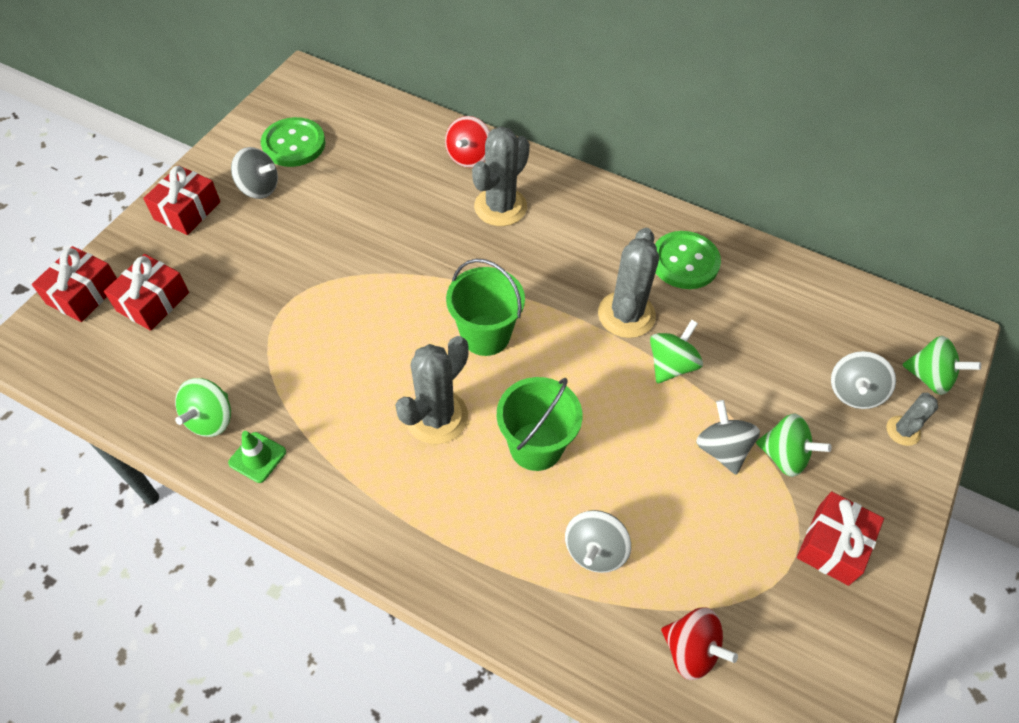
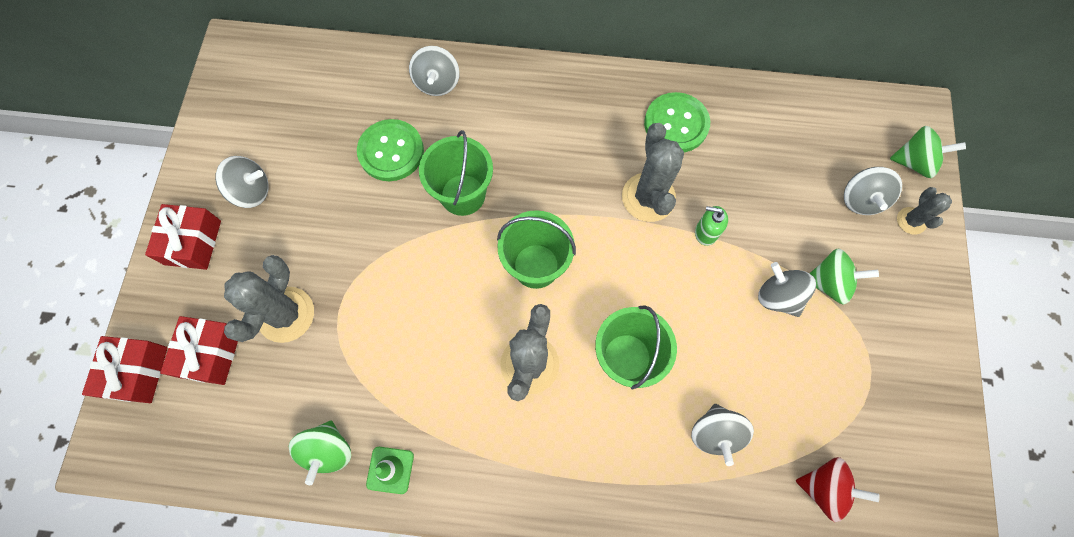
camera: 20 degrees left, 15 degrees up
(294, 144) = (262, 129): green button -> green button (391, 151)
(446, 253) = (463, 195): none -> green bucket
(469, 157) = (437, 83): red spinning top -> grey spinning top
(500, 207) = (490, 127): grey cactus -> grey cactus (286, 314)
(671, 365) = (706, 232): green spinning top -> green soap dispenser
(833, 545) = (895, 348): red gift -> none

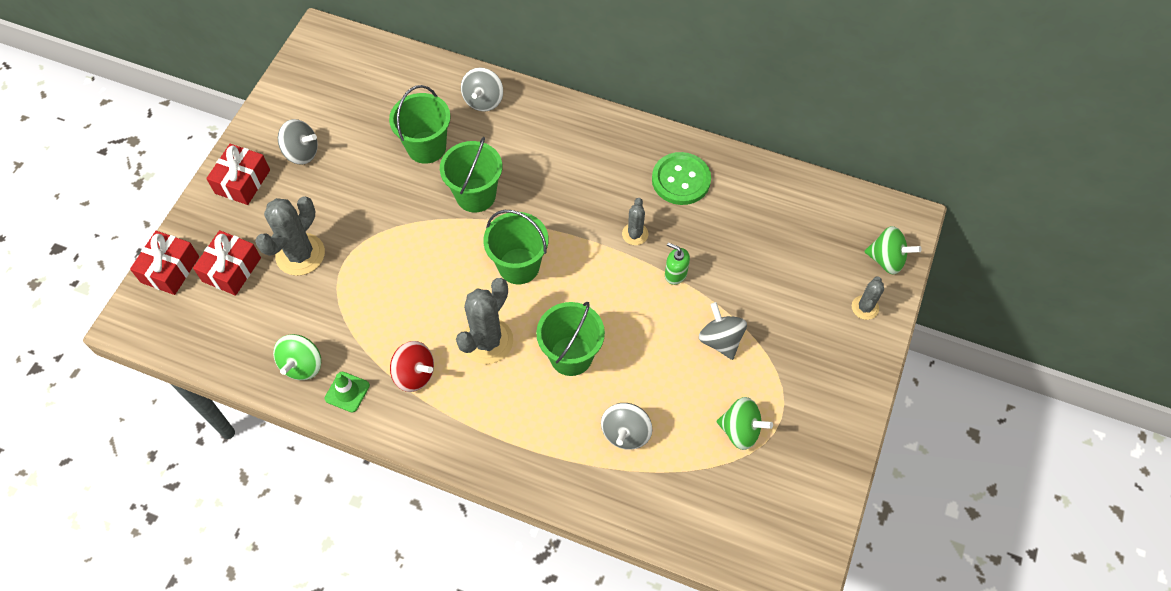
camera: 15 degrees right, 10 degrees down
(391, 151) = (426, 147): green button -> green bucket
(648, 197) = (635, 234): grey cactus -> grey cactus, size x0.54
(824, 488) = (705, 498): red spinning top -> red spinning top (414, 374)
(829, 283) = (770, 340): green spinning top -> green spinning top (740, 430)
(861, 200) = (825, 280): grey spinning top -> none

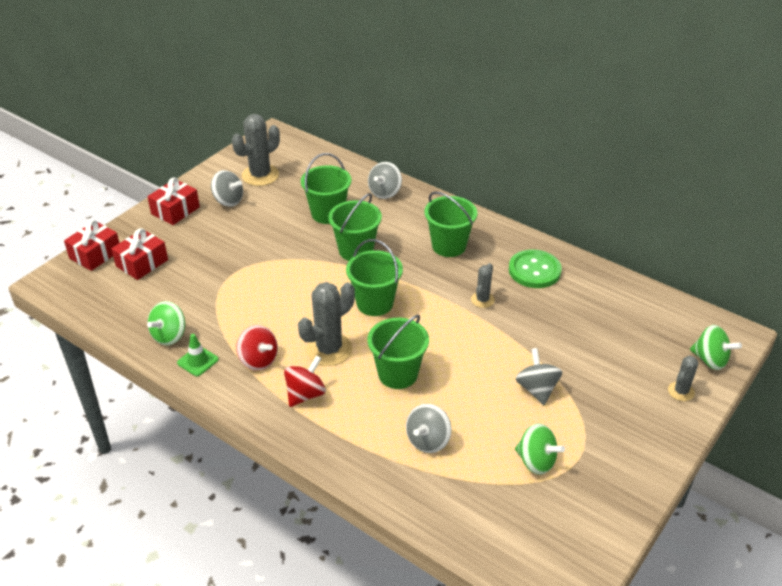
camera: 15 degrees right, 20 degrees down
(300, 254) = (199, 263): grey cactus -> grey cactus (260, 175)
(480, 406) = (305, 394): none -> red spinning top
(578, 165) = (449, 246): none -> green bucket
(675, 274) = (510, 334): green soap dispenser -> none

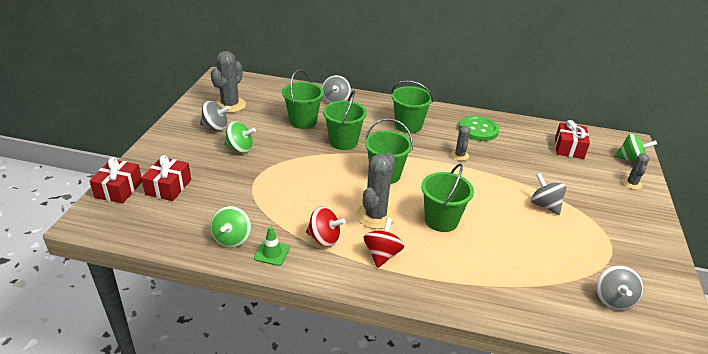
camera: 25 degrees left, 5 degrees down
(175, 210) = (173, 142): red gift -> red gift (569, 148)
(428, 441) = (501, 263): grey spinning top -> grey spinning top (613, 299)
(536, 461) = (586, 255): green spinning top -> green spinning top (240, 148)

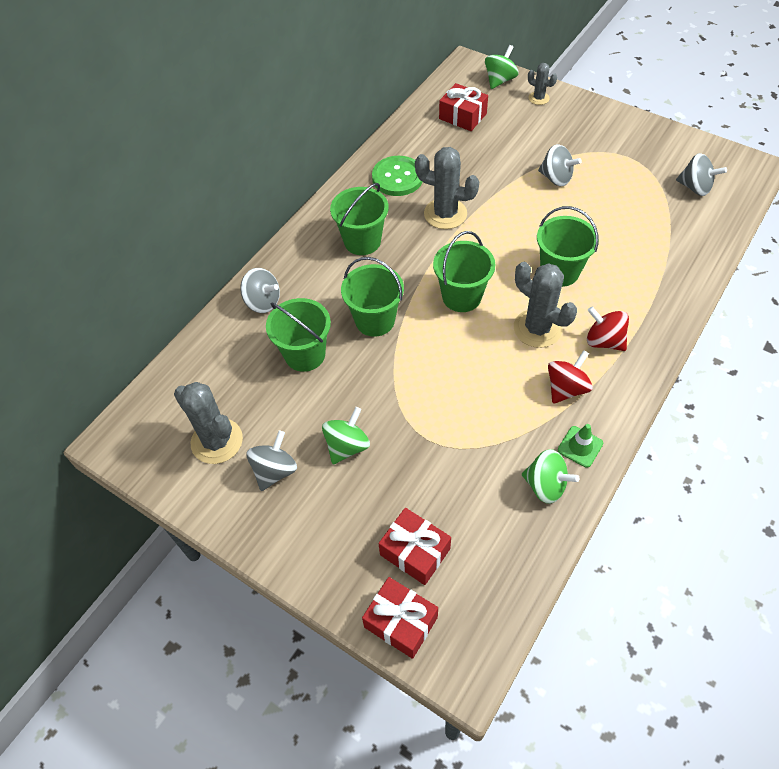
camera: 65 degrees left, 20 degrees up
(459, 155) = (445, 214): grey cactus -> grey cactus, size x1.84
(544, 205) = (556, 178): grey spinning top -> grey spinning top turned 135 degrees counterclockwise

